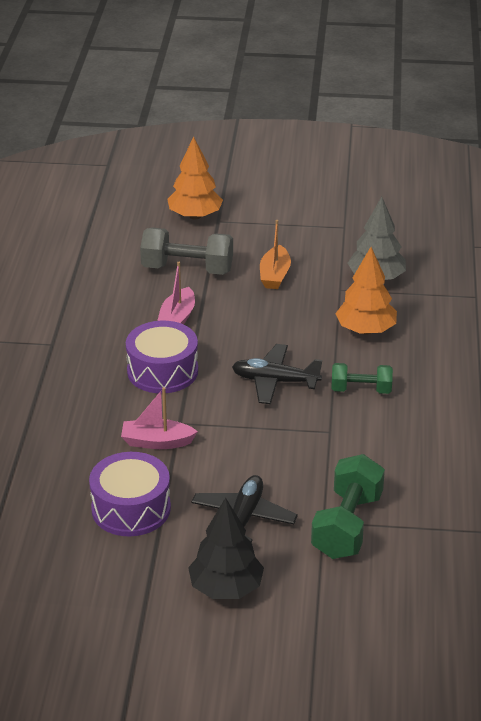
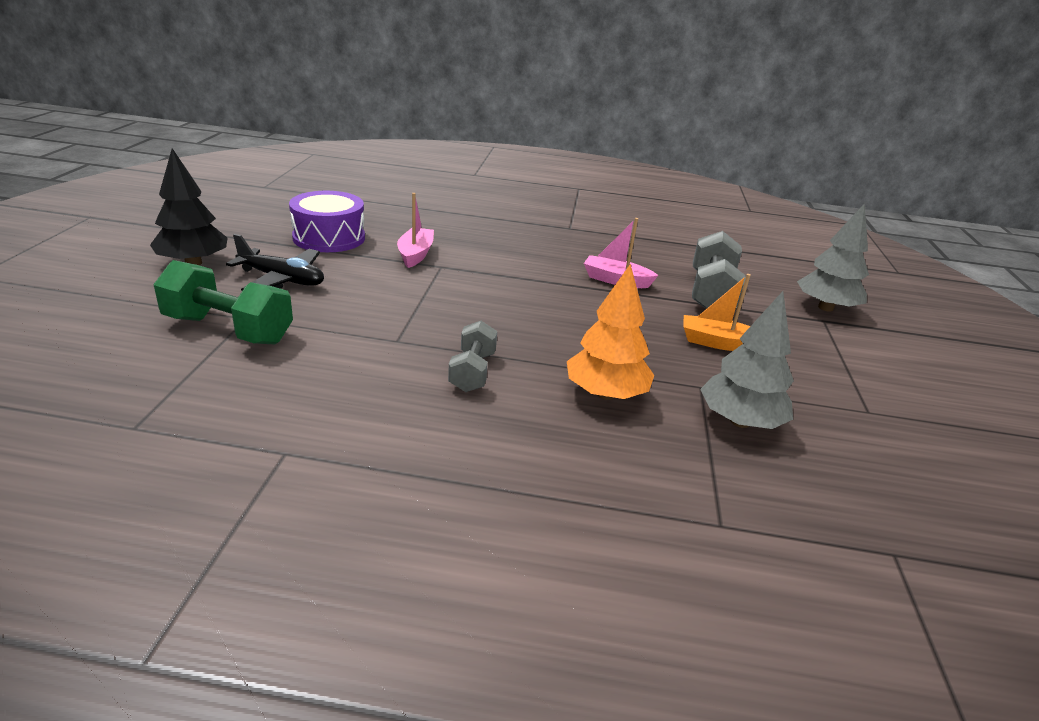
camera: 90 degrees right, 5 degrees down
(162, 371) = (525, 266): purple drum -> none
(195, 216) = (825, 307): orange tree -> grey tree
(275, 381) = (499, 319): black plane -> none
(361, 390) = (472, 372): green dumbbell -> grey dumbbell

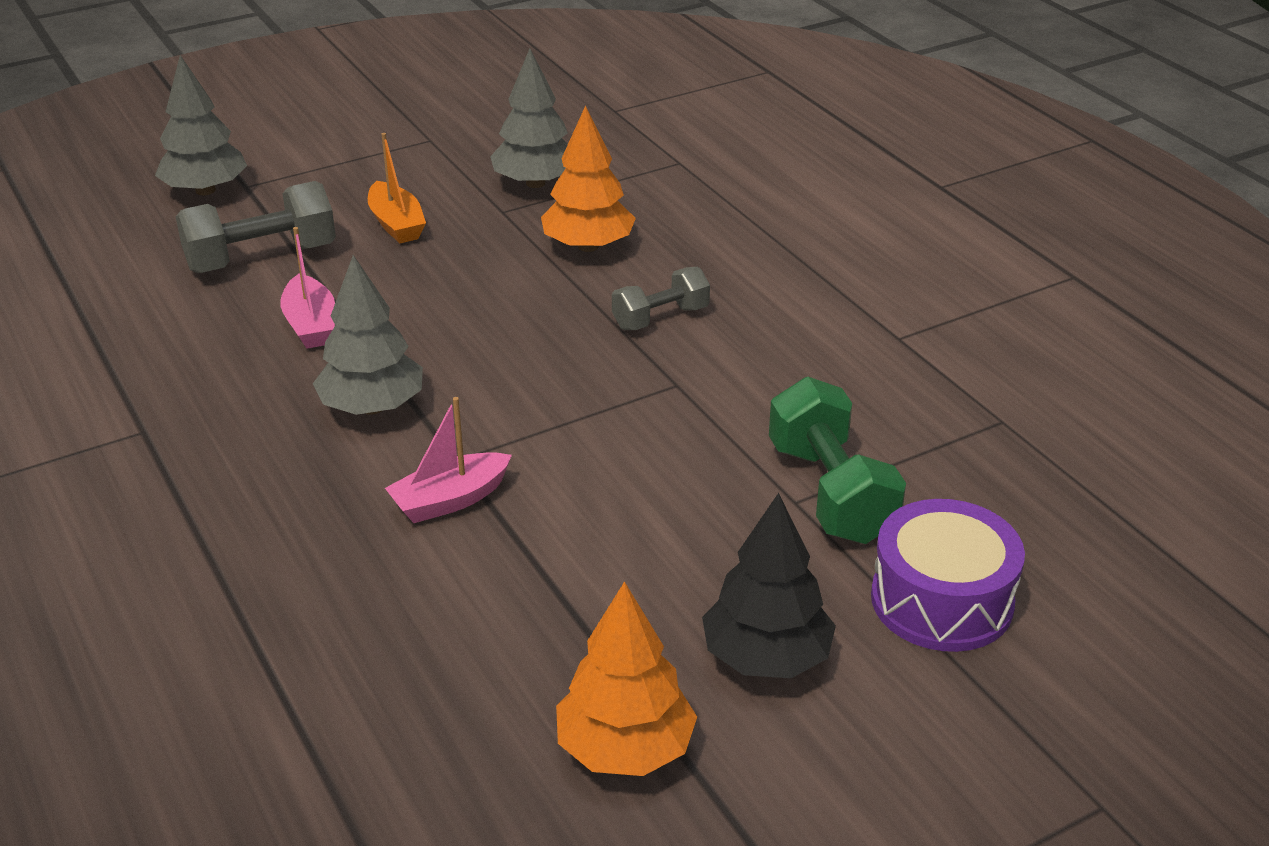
camera: 125 degrees left, 5 degrees up
(226, 226) = (625, 749): none -> orange tree
(282, 279) = (685, 548): black plane -> none
(329, 238) = (507, 612): purple drum -> purple drum (941, 600)
(515, 266) = (372, 407): none -> grey tree

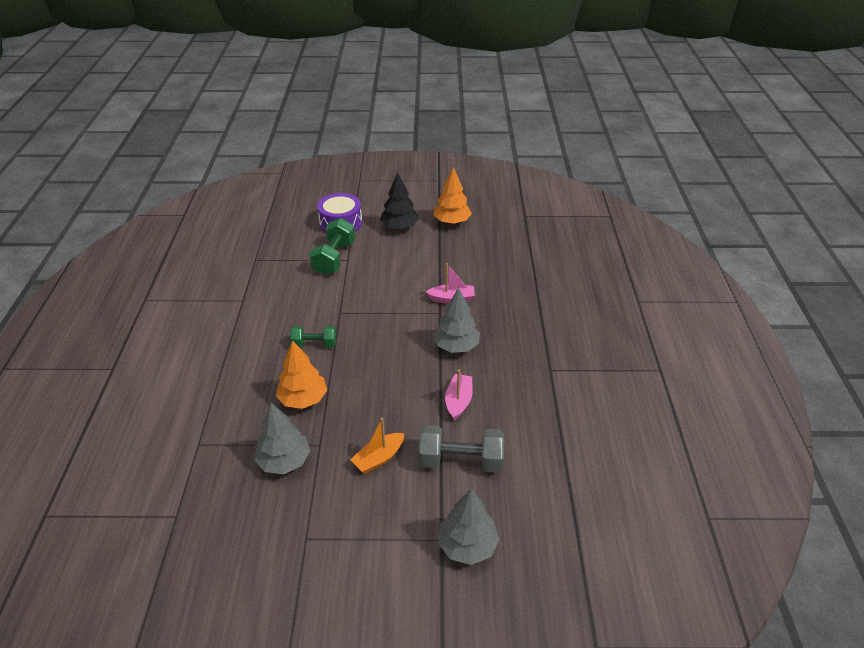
camera: 150 degrees left, 5 degrees up
(396, 224) = (378, 458): orange boat -> orange boat turned 135 degrees counterclockwise
(660, 318) = (314, 344): grey dumbbell -> green dumbbell

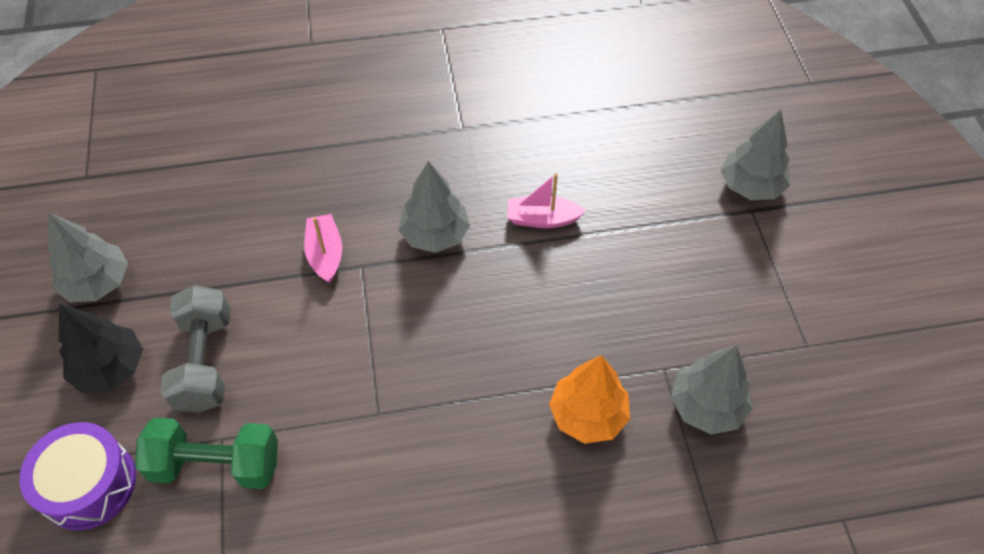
camera: 100 degrees left, 15 degrees up
(314, 344) = (464, 432): green dumbbell -> none
(378, 458) = (664, 292): orange boat -> none
(452, 222) = (97, 283): orange tree -> grey tree
(461, 461) = (639, 205): grey dumbbell -> grey dumbbell (205, 362)

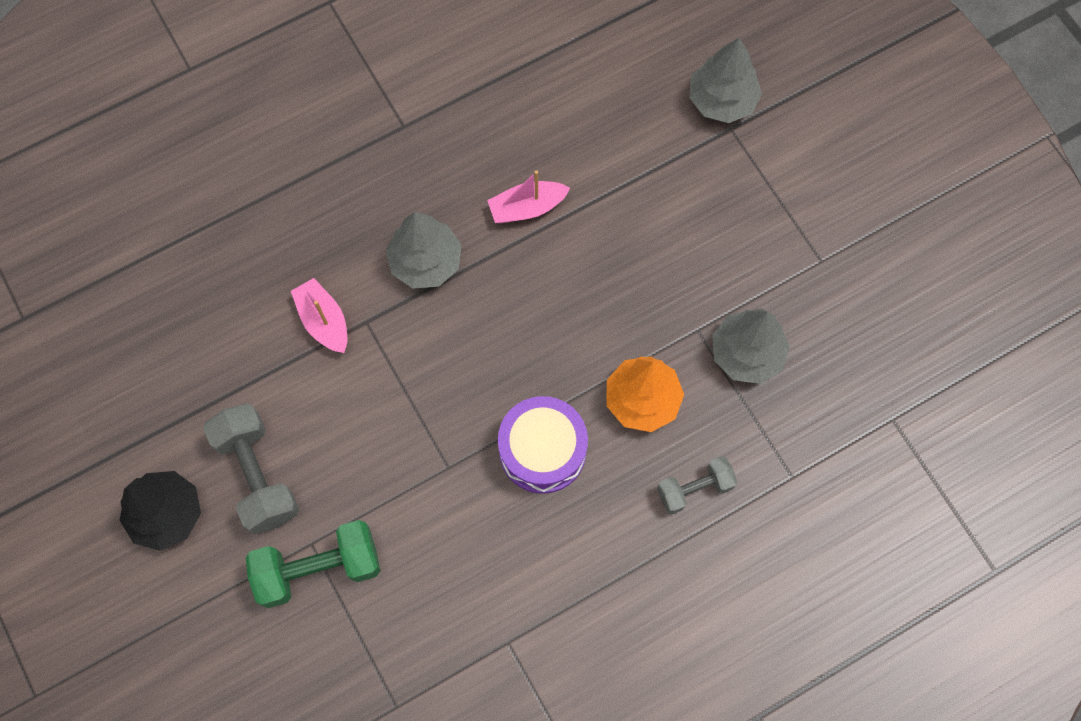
camera: 20 degrees left, 15 degrees up
(89, 484) = (207, 629): purple drum -> purple drum (542, 450)
(97, 283) = (104, 432): grey tree -> none
(611, 518) = (694, 489): none -> grey dumbbell

